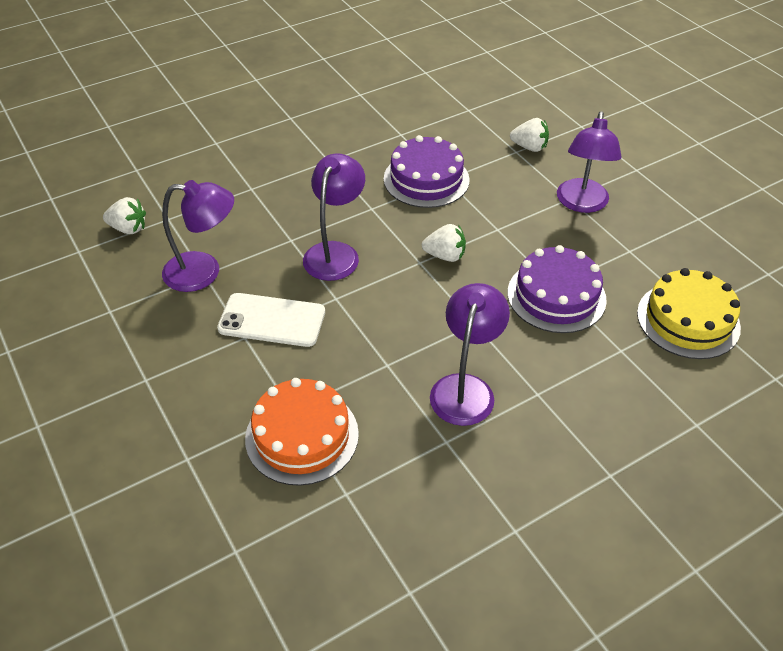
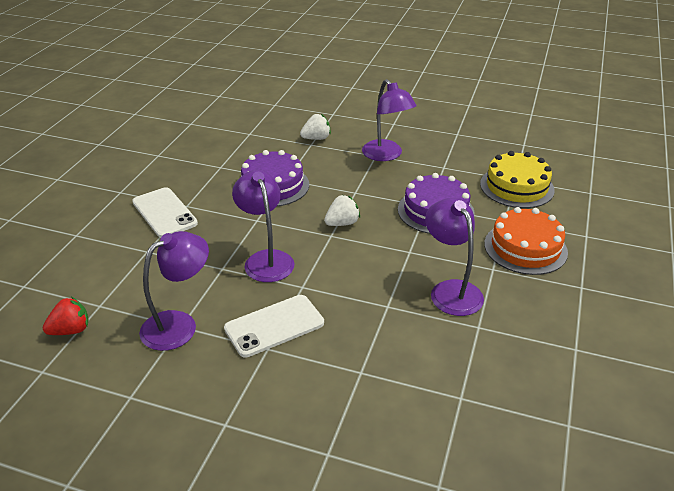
camera: 40 degrees left, 10 degrees down
(128, 228) = (71, 330): white strawberry -> red strawberry
(302, 436) = (388, 383): orange cake -> orange cake (525, 248)
(303, 158) = (164, 213): none -> white phone

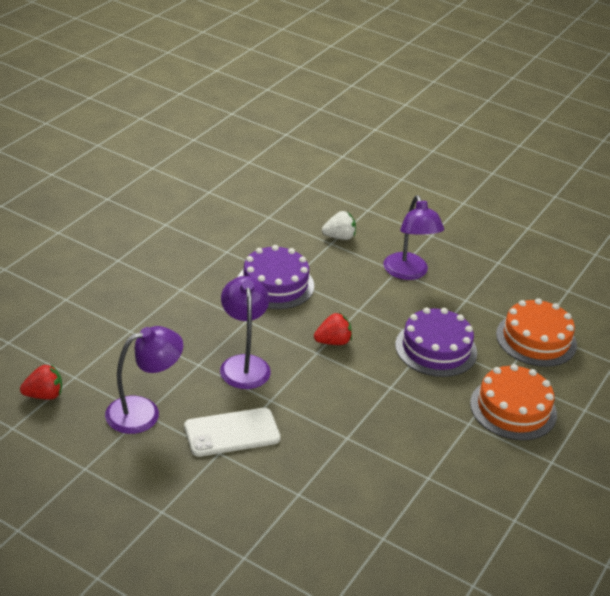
camera: 10 degrees right, 0 degrees up
(164, 213) = (156, 292): white phone -> none
(342, 223) = (333, 342): white strawberry -> red strawberry
(451, 290) = (416, 436): purple lamp -> none
(517, 187) = (536, 339): yellow cake -> orange cake

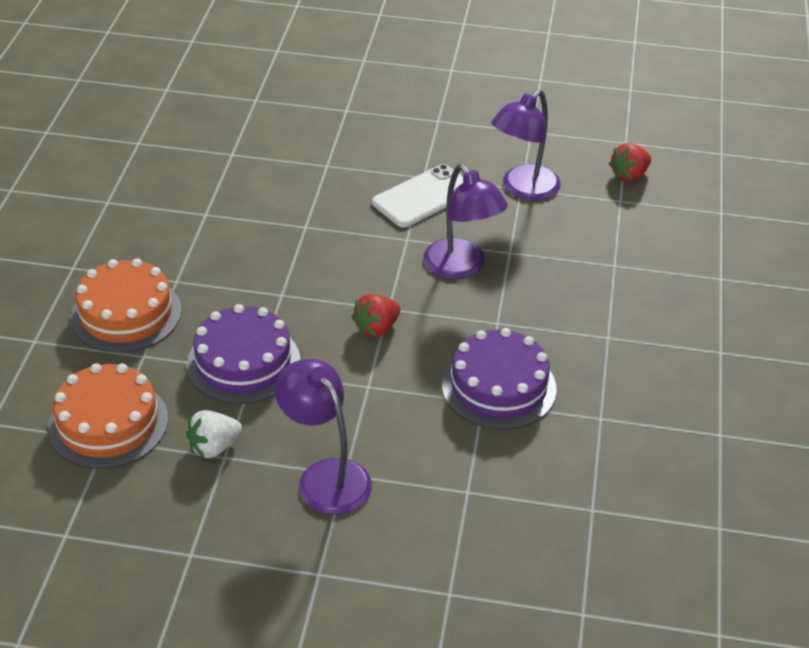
camera: 160 degrees right, 5 degrees up
(339, 237) = (462, 509): white strawberry -> white strawberry (214, 447)

